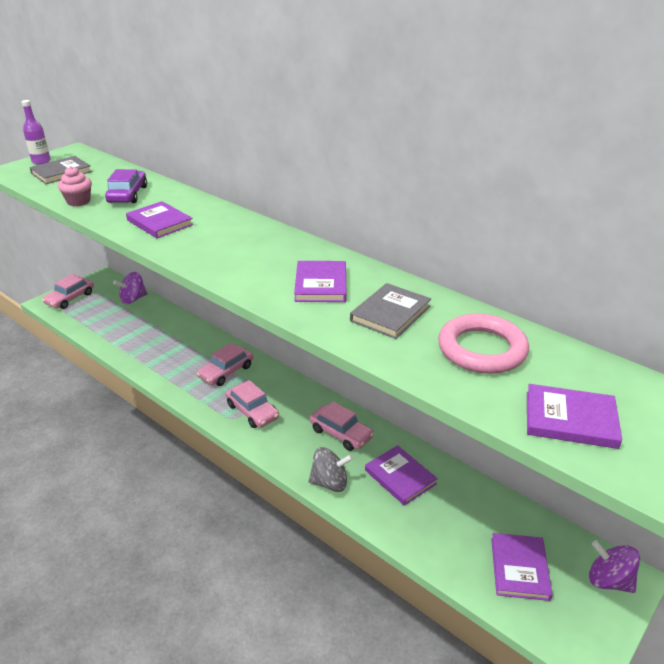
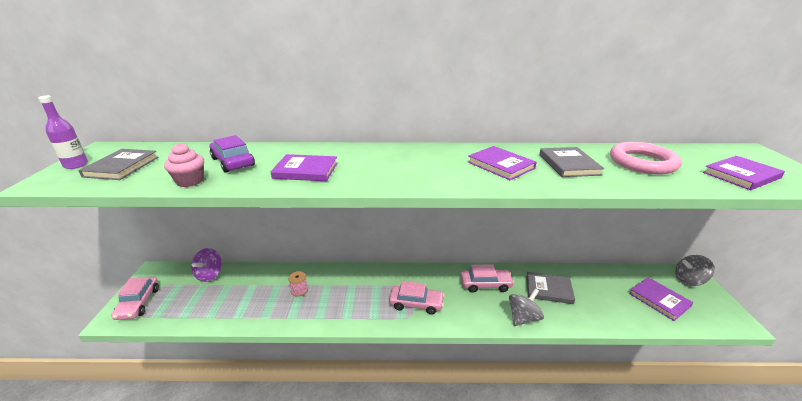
camera: 40 degrees left, 5 degrees down
(178, 347) = (299, 290): none -> pink spool
(226, 371) = (361, 288): pink car -> none
(400, 477) = (548, 289): purple book -> grey book
(609, 580) = (689, 280): purple spinning top -> grey spinning top

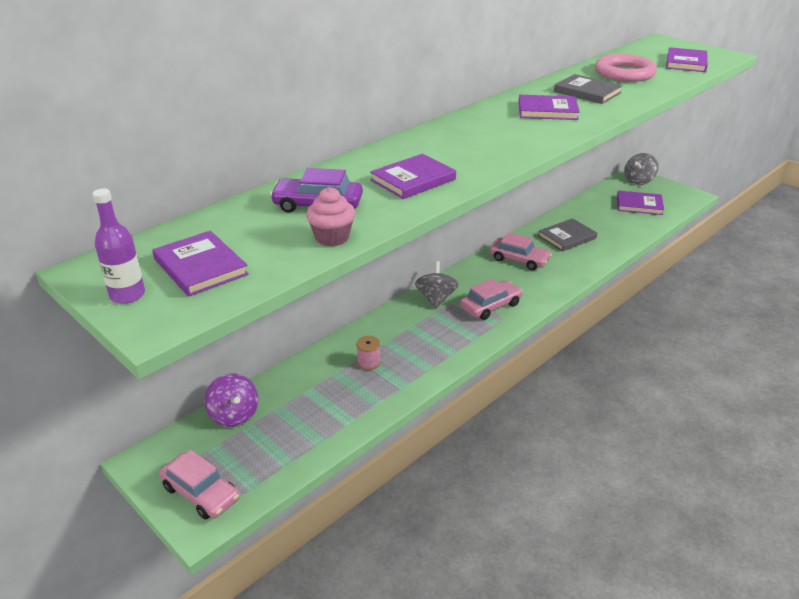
camera: 45 degrees left, 5 degrees up
(121, 167) = (200, 267): grey book -> purple book
(485, 284) = (519, 259): pink car -> pink car turned 75 degrees clockwise
(523, 318) = (579, 268): grey spinning top -> grey spinning top (436, 298)

